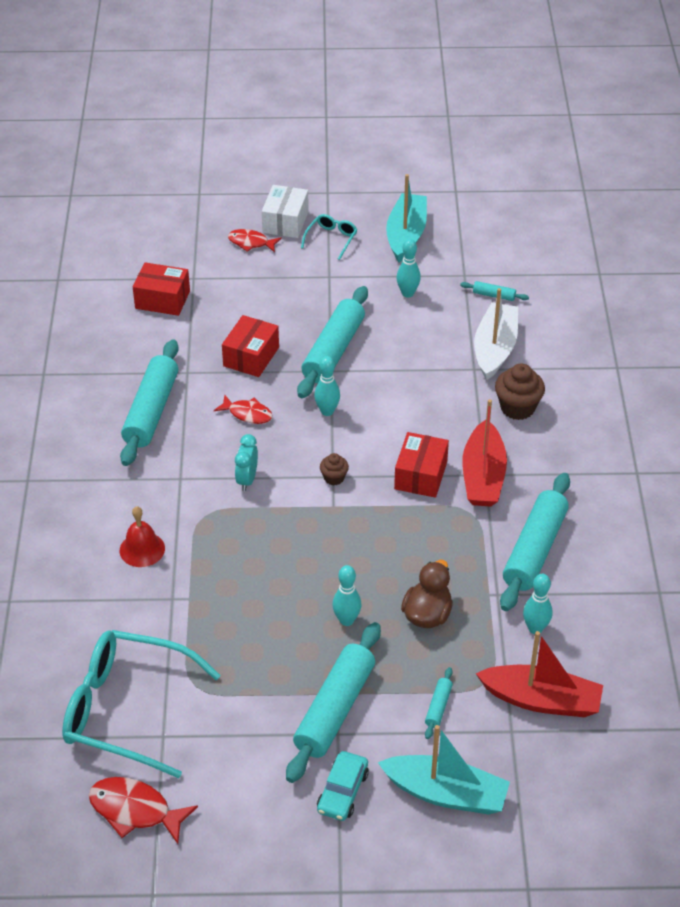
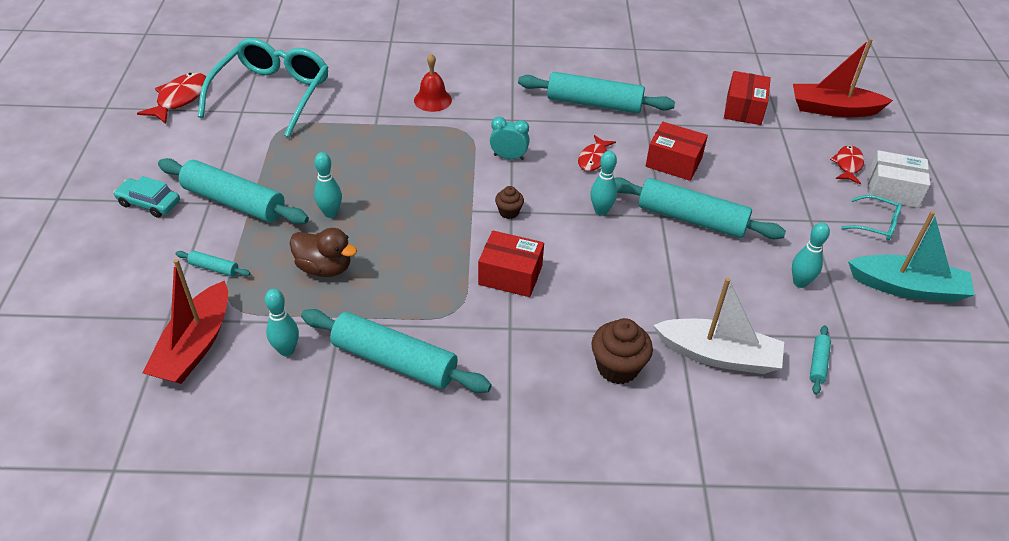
camera: 90 degrees right, 0 degrees up
(446, 793) = (119, 266): turquoise boat -> none
(483, 476) = (507, 326): red boat -> red boat (833, 109)

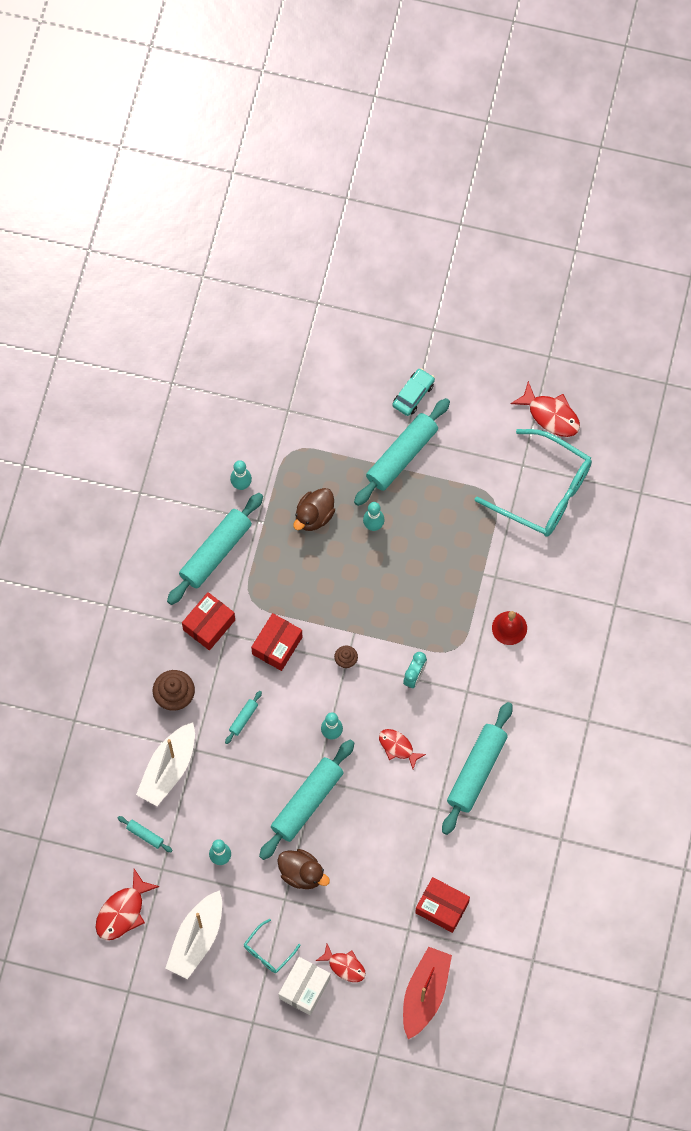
camera: 105 degrees right, 25 degrees up
(195, 345) = (259, 428): red boat -> none
(214, 268) = (331, 440): turquoise rolling pin -> turquoise rolling pin (243, 718)
(673, 162) = (379, 813): red box -> red box (209, 625)
(773, 211) = (302, 873): none -> brown duck
(907, 287) = (196, 938): turquoise boat -> white boat
(928, 367) = (123, 911): none -> red fish

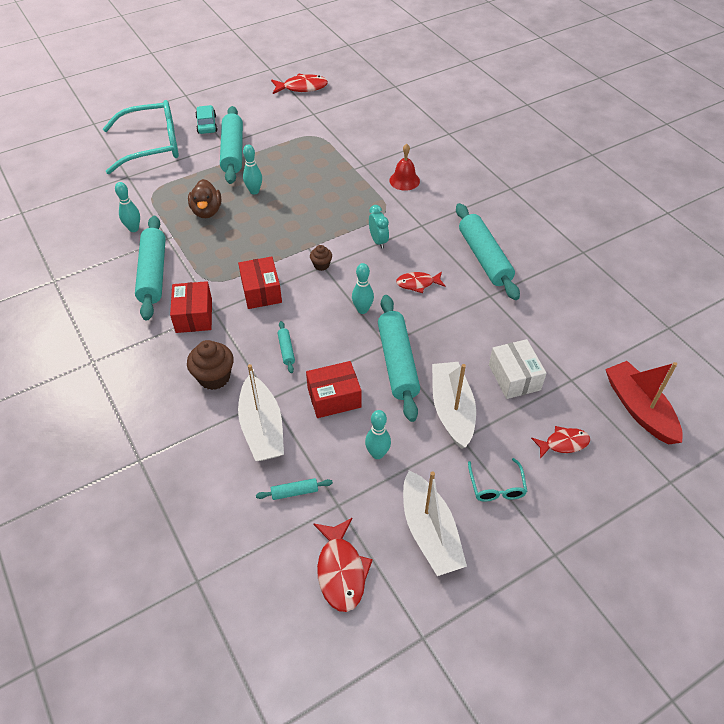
camera: 45 degrees left, 20 degrees down
(302, 873) = (452, 410): brown duck -> white boat
(304, 988) = (557, 487): white box -> white box (514, 377)
(442, 907) = (572, 347): red box -> red box (334, 398)
(544, 491) = (341, 116): turquoise glasses -> turquoise glasses (152, 145)

